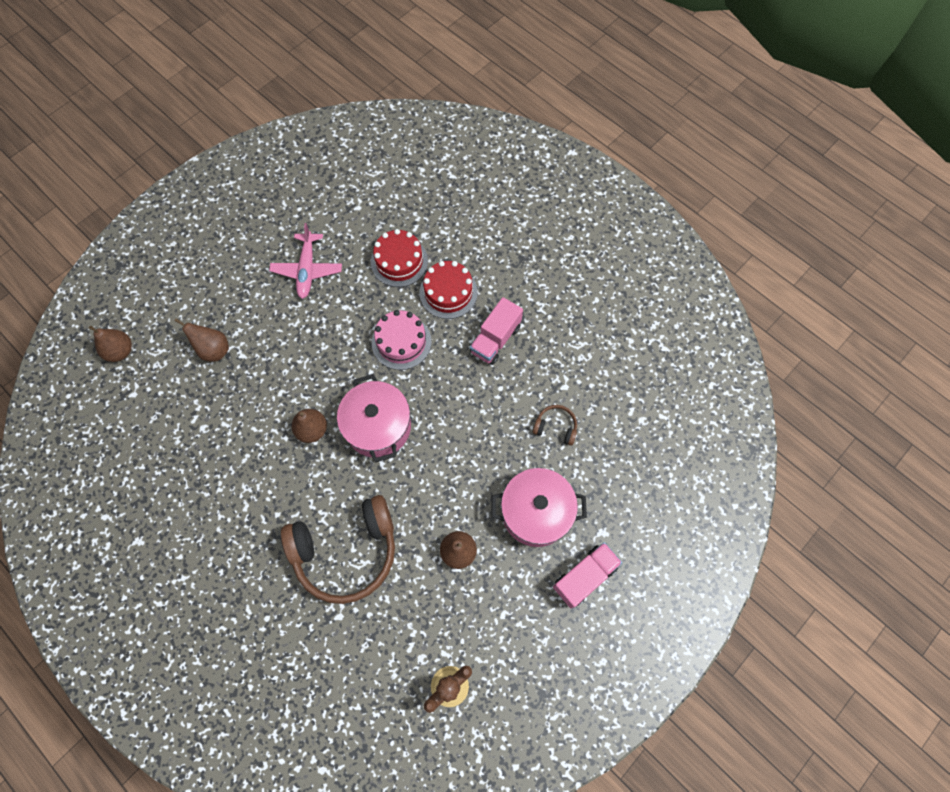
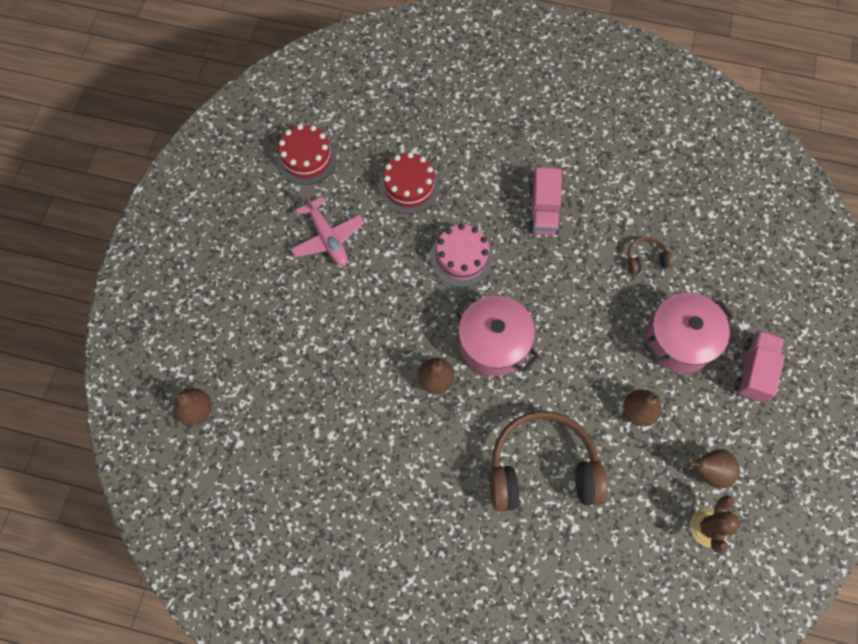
camera: 30 degrees left, 0 degrees up
(214, 350) = (290, 359): brown pear -> brown pear (709, 471)
(346, 551) = (542, 468): brown headphones -> brown headphones turned 135 degrees counterclockwise
(448, 292) = (473, 191): red cake -> red cake (306, 158)

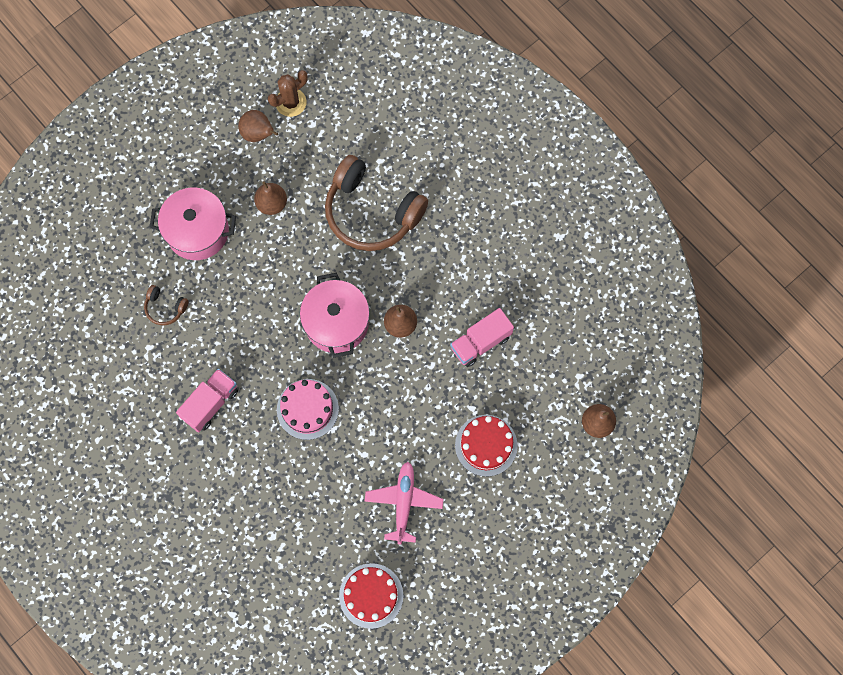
camera: 145 degrees left, 5 degrees up
(409, 186) = (303, 504): red cake -> red cake (486, 445)
(753, 371) = (164, 175): pink truck -> pink truck (480, 342)

